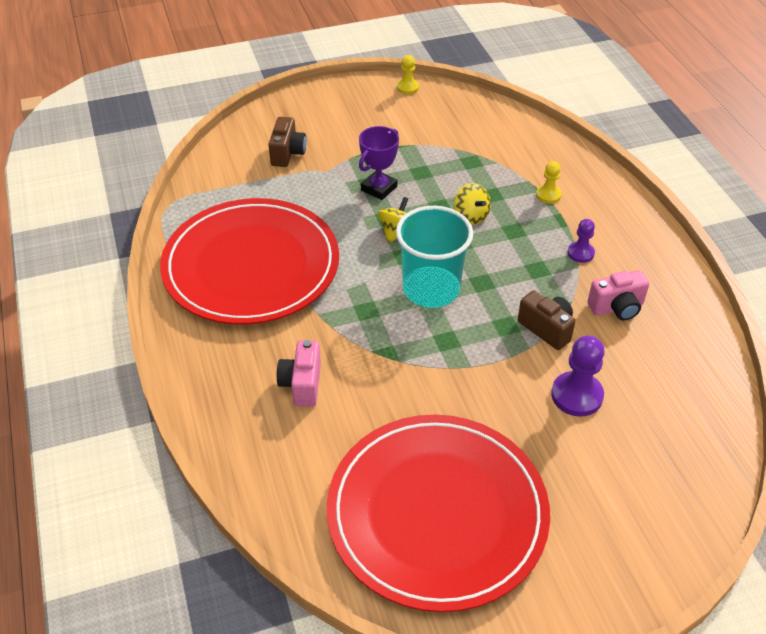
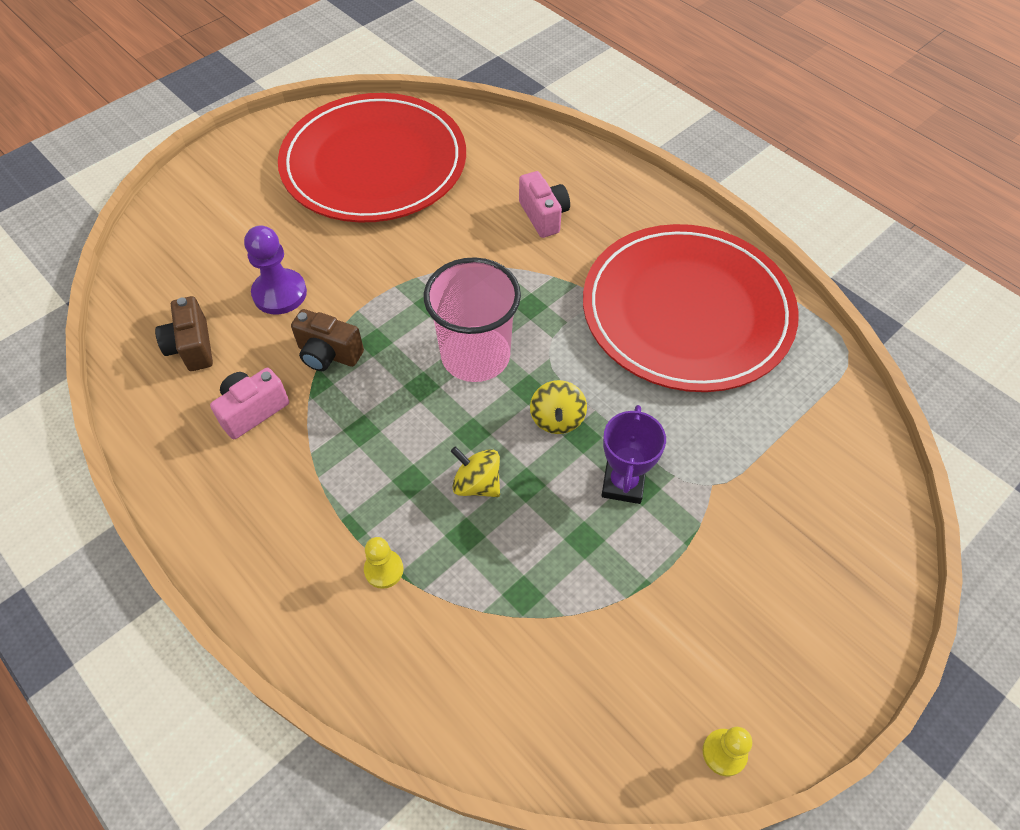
camera: 155 degrees right, 10 degrees up
(287, 153) = (788, 497): brown camera -> brown camera (192, 347)
(431, 289) = (475, 356): turquoise cup -> pink cup
(580, 253) = (313, 477): purple pawn -> none

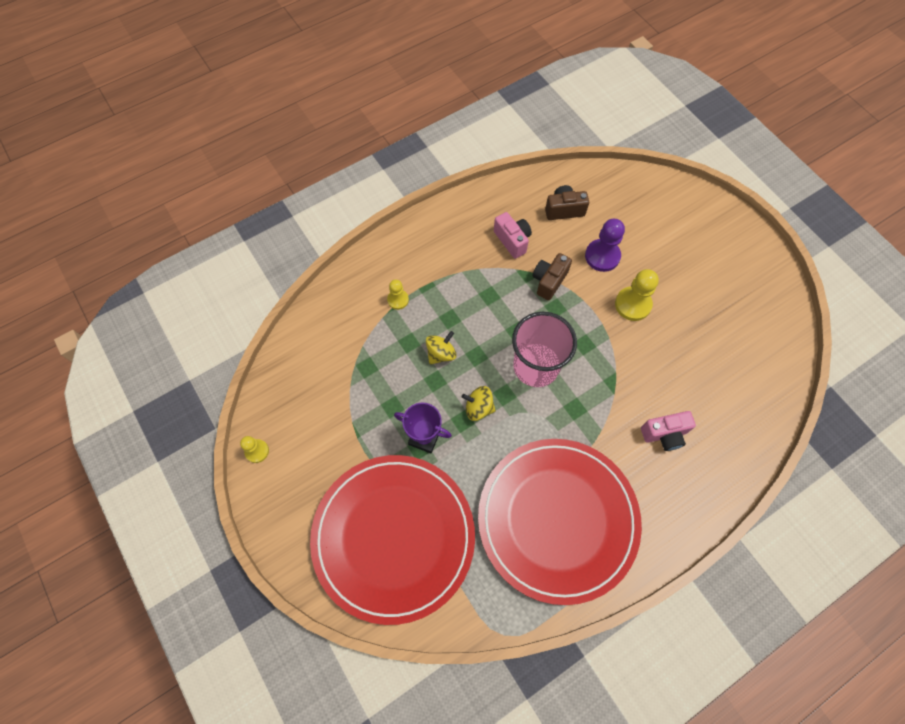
camera: 100 degrees right, 10 degrees up
(359, 255) = (633, 304): none -> yellow pawn
(374, 163) = (727, 321): red plate -> red plate (393, 537)

